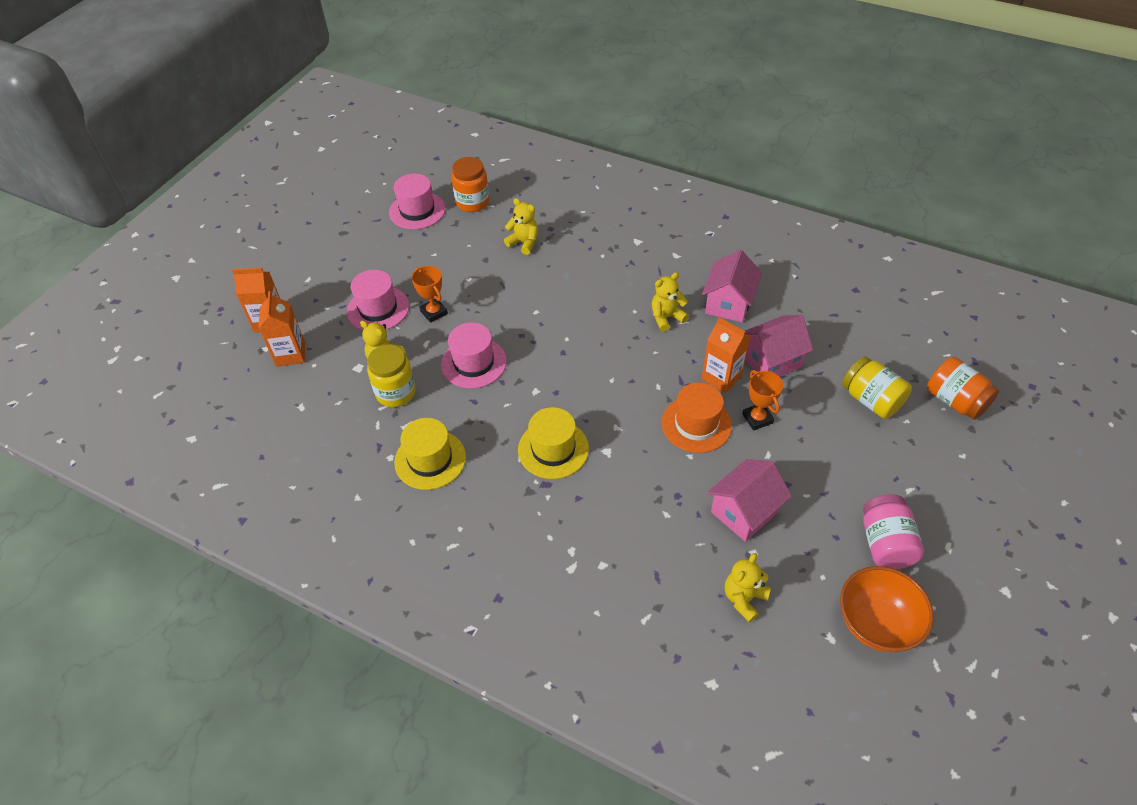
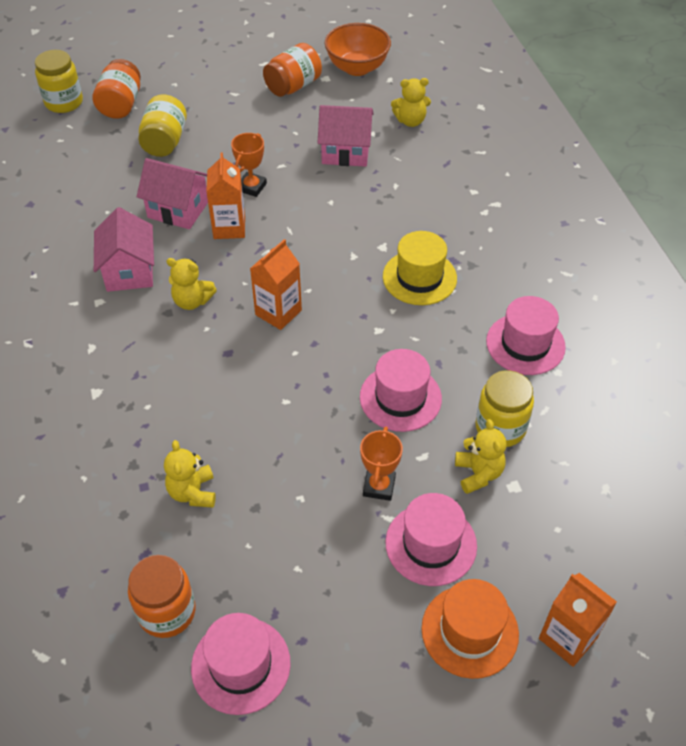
camera: 135 degrees left, 0 degrees up
(290, 354) = (573, 565): orange carton -> orange carton (278, 312)
(430, 459) = (525, 344): yellow hat -> pink hat
(696, 424) = (296, 215): orange hat -> orange hat (469, 631)
(728, 303) = (129, 271): pink house -> pink house turned 75 degrees counterclockwise
(885, 543) = (293, 86): pink jar -> orange jar
(988, 367) = (64, 102): none -> yellow jar

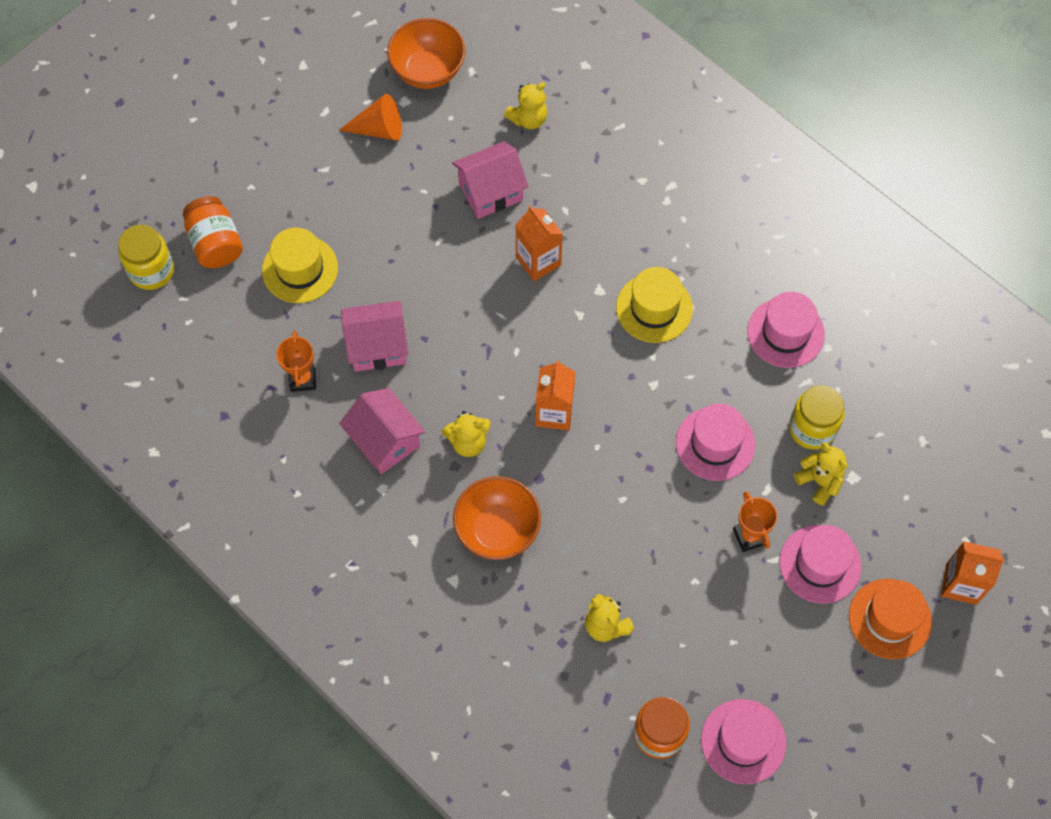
camera: 30 degrees left, 15 degrees up
(162, 373) = (497, 530): none -> orange bowl
(165, 141) = (300, 269): yellow jar -> yellow hat
(229, 227) = (442, 342): orange carton -> orange carton (538, 261)
(251, 187) = (429, 282): orange trophy -> orange trophy (302, 379)
(293, 86) = (379, 129): orange jar -> orange cone

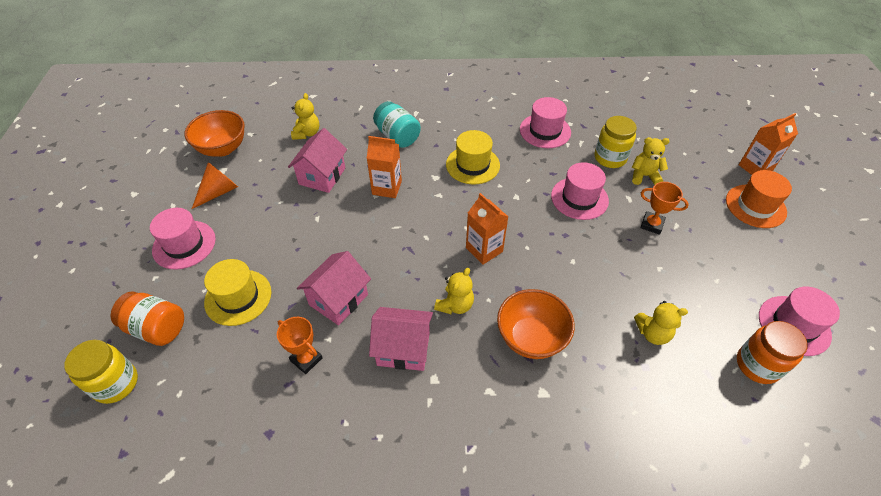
camera: 45 degrees left, 15 degrees down
(617, 203) = (397, 136): none -> turquoise jar
(820, 564) = (696, 209): pink hat -> pink hat (184, 244)

